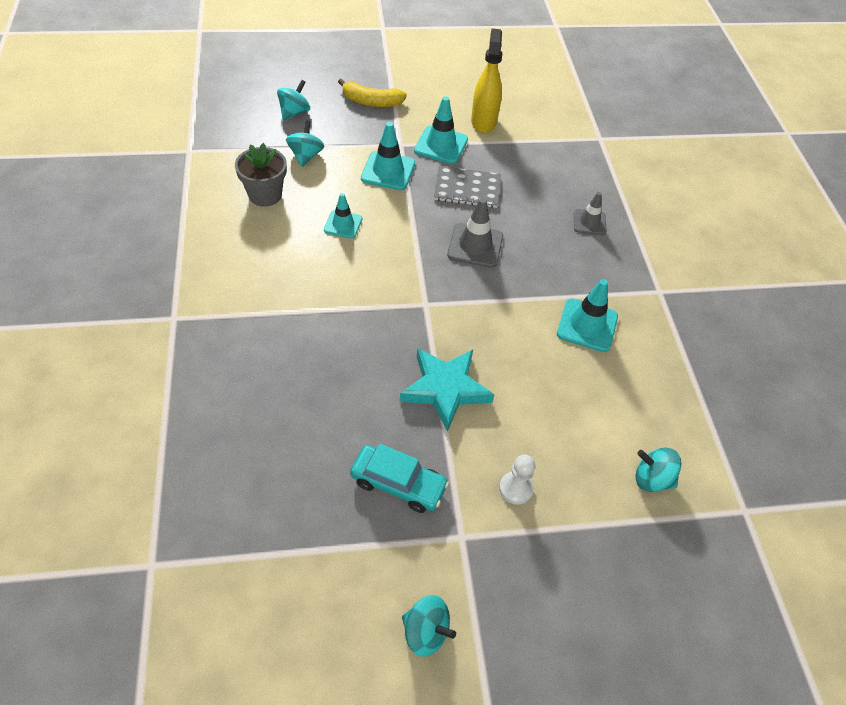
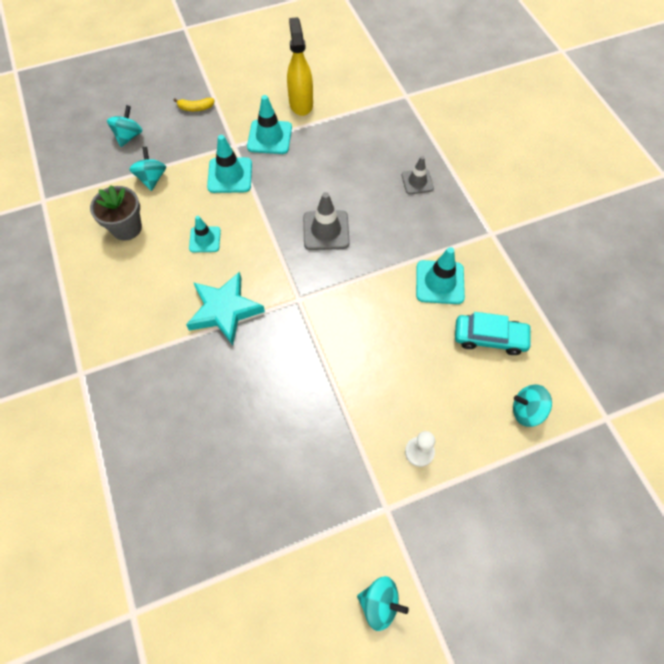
camera: 10 degrees left, 10 degrees up
(371, 102) = (195, 108): yellow banana -> yellow banana, size x0.62
(398, 484) = (321, 476): turquoise car -> turquoise car (490, 338)
(445, 389) = (337, 376): turquoise star -> turquoise star (225, 310)
(467, 189) = (304, 175): grey notebook -> none

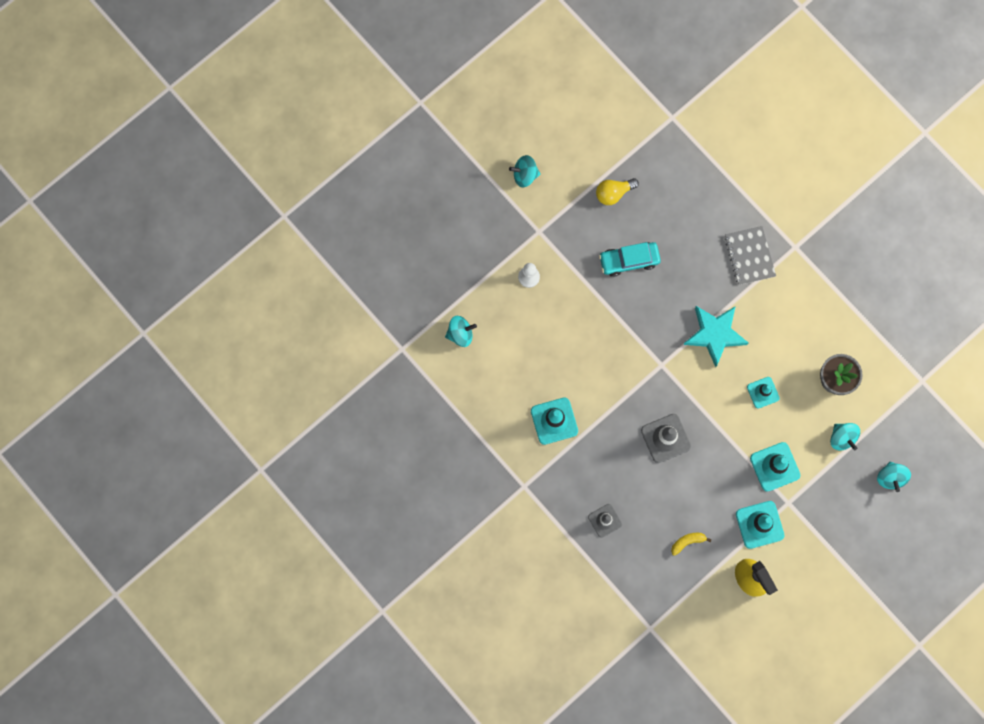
camera: 160 degrees right, 15 degrees up
(138, 381) = (749, 256): none -> grey notebook
(195, 108) = (847, 535): yellow banana -> yellow banana (687, 542)
(266, 526) = (613, 193): none -> yellow light bulb
(490, 338) = (501, 384): turquoise car -> turquoise car (629, 260)

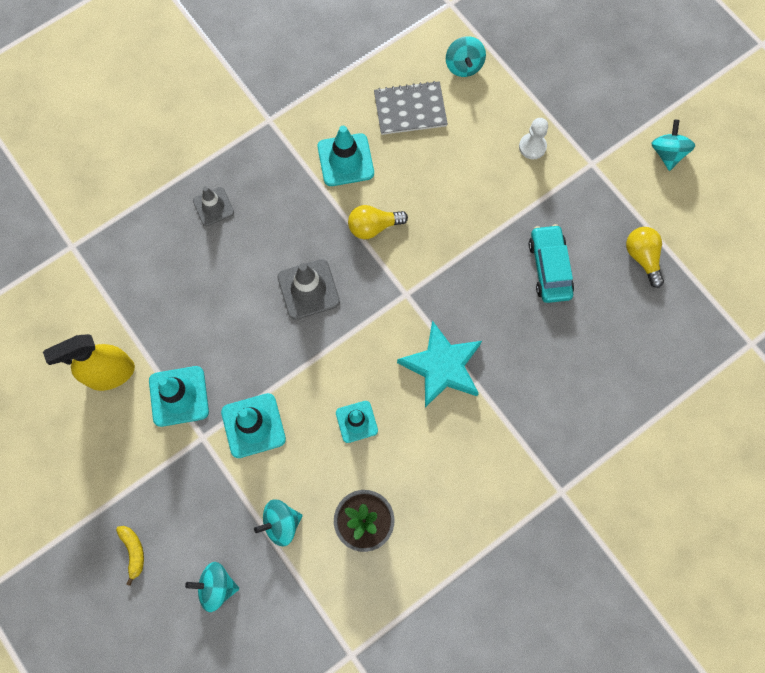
camera: 95 degrees right, 5 degrees down
(609, 394) = (373, 227): none -> yellow light bulb
(687, 542) = (171, 302): yellow banana -> yellow banana (133, 551)
(749, 256) = (550, 426): grey notebook -> grey notebook (410, 109)

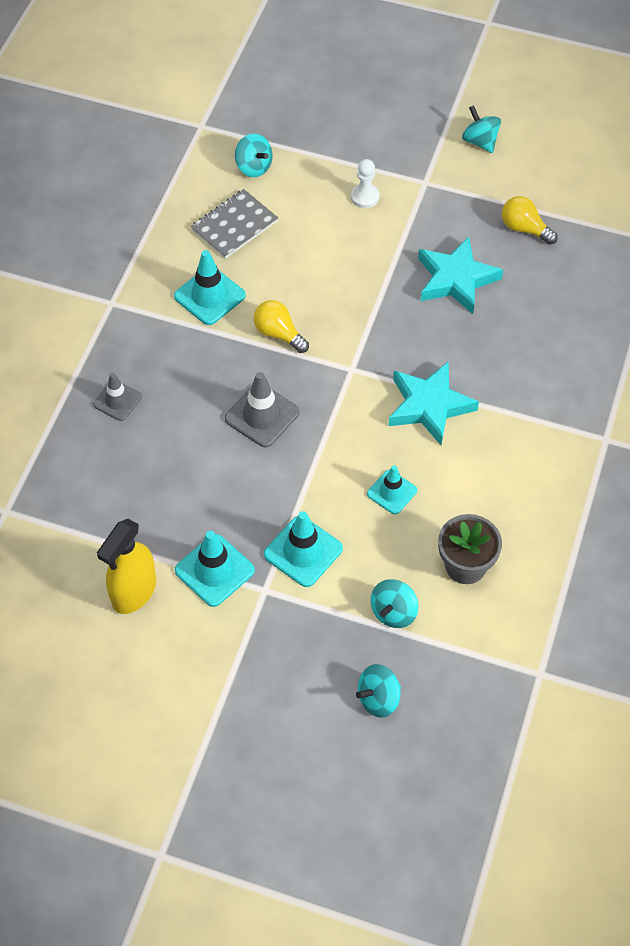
camera: 35 degrees left, 15 degrees down
(133, 551) = (279, 721): yellow banana -> none
(373, 227) = (278, 334): yellow light bulb -> yellow light bulb turned 90 degrees clockwise
(549, 268) = (456, 279): turquoise car -> turquoise star

